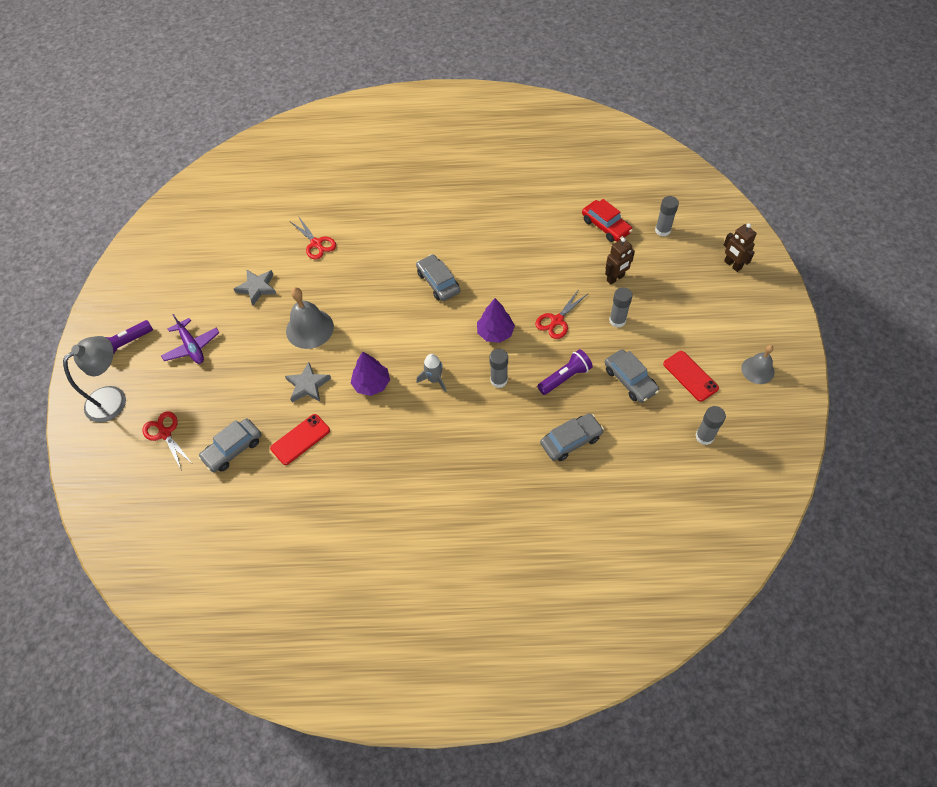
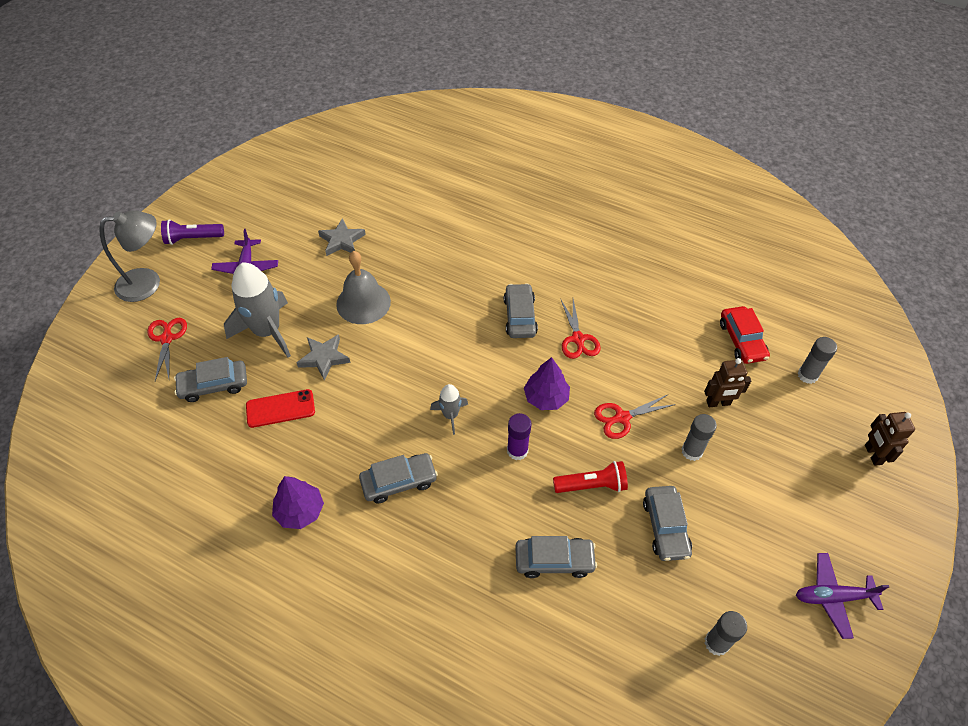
camera: 25 degrees right, 5 degrees down
(247, 387) = (267, 332): none -> grey rocket
(316, 244) = (425, 223): red scissors -> red scissors (578, 339)
(372, 384) = (385, 388): purple tree -> purple tree (300, 511)
(428, 445) = (399, 481): none -> grey car
(499, 380) = (517, 451): grey glue stick -> purple glue stick
(565, 377) = (592, 485): purple flashlight -> red flashlight
(690, 376) = (742, 560): red phone -> none
(757, 370) = (833, 597): grey bell -> purple plane

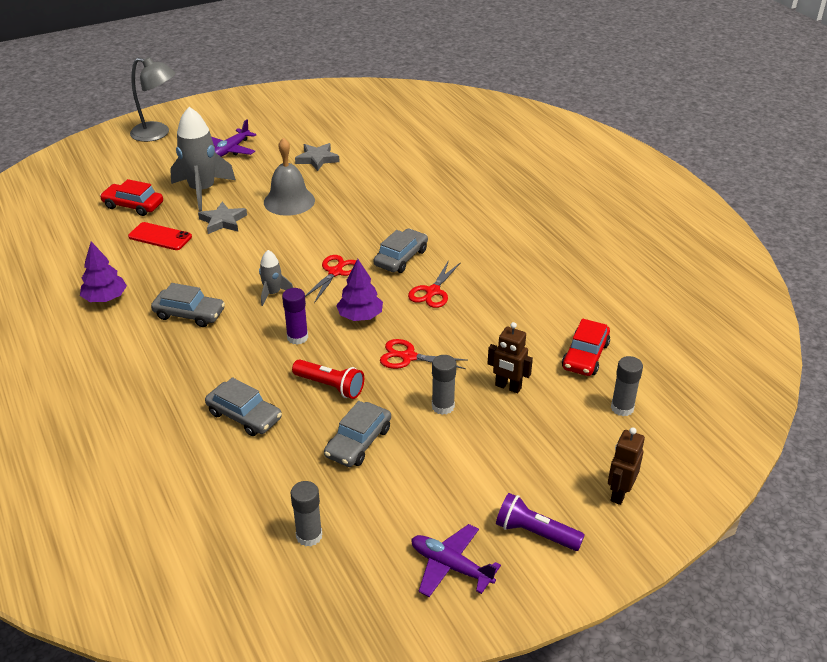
camera: 35 degrees right, 15 degrees down
(167, 338) = (134, 168): red scissors -> red scissors (335, 272)
(192, 239) = (214, 120): purple flashlight -> purple flashlight (535, 533)
(214, 385) = (133, 205): grey car -> red car

